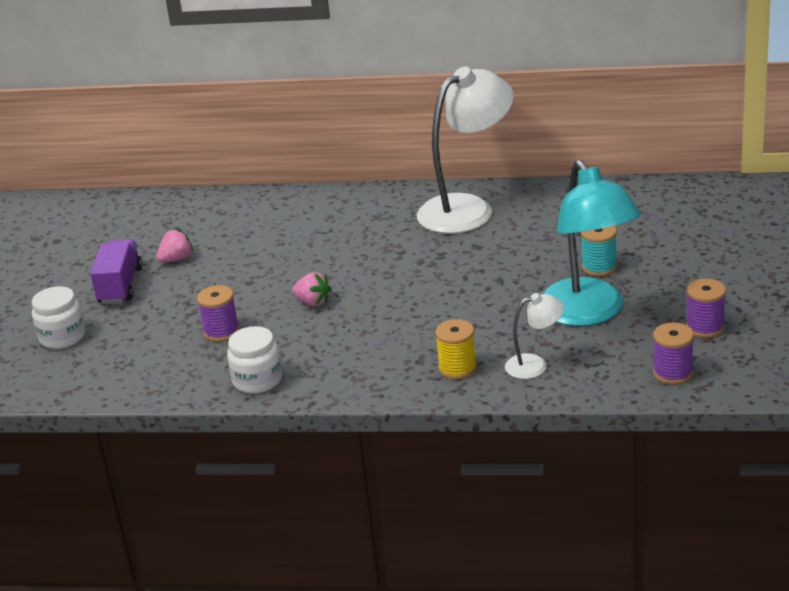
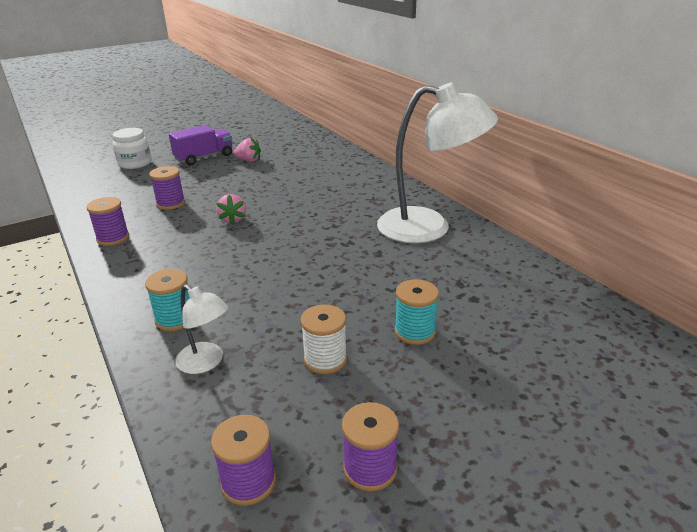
camera: 50 degrees right, 0 degrees up
(257, 380) = (113, 238): white jar -> purple spool
(457, 368) = (175, 319): yellow spool -> turquoise spool
(588, 313) = (325, 359): turquoise lamp -> white spool

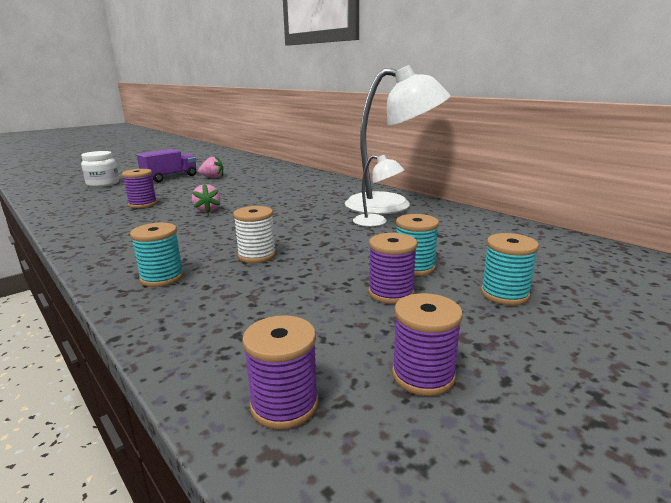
camera: 10 degrees left, 10 degrees down
(113, 238) = (85, 228): purple spool -> purple spool (391, 293)
(206, 363) = (204, 307): white lamp -> white lamp (376, 222)
(325, 359) = (334, 294): white spool -> white spool (257, 256)
(488, 380) = (504, 294): none -> turquoise spool

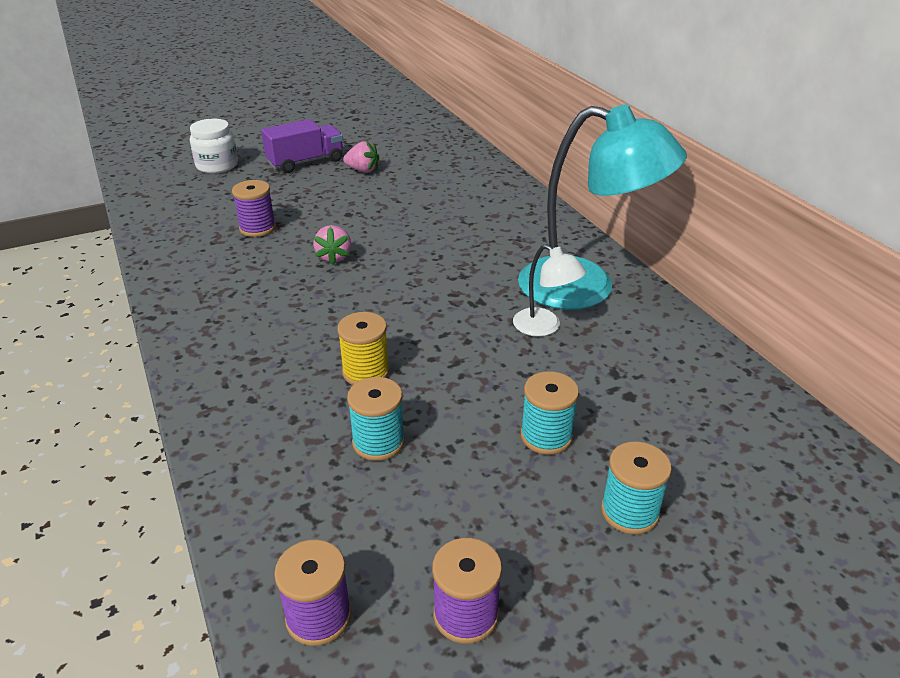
camera: 15 degrees right, 15 degrees up
(162, 278) = (250, 393): turquoise spool -> turquoise spool (378, 442)
(257, 256) = (366, 372): white spool -> yellow spool
(391, 293) = (494, 478): purple spool -> none
(392, 205) = (586, 288): white lamp -> turquoise lamp

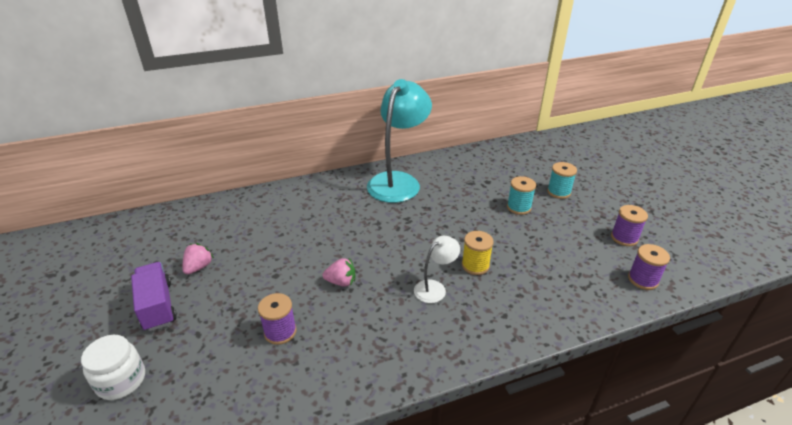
camera: 85 degrees left, 0 degrees up
(378, 442) = (532, 261): turquoise spool -> none
(544, 327) = (434, 198): white lamp -> white lamp (435, 288)

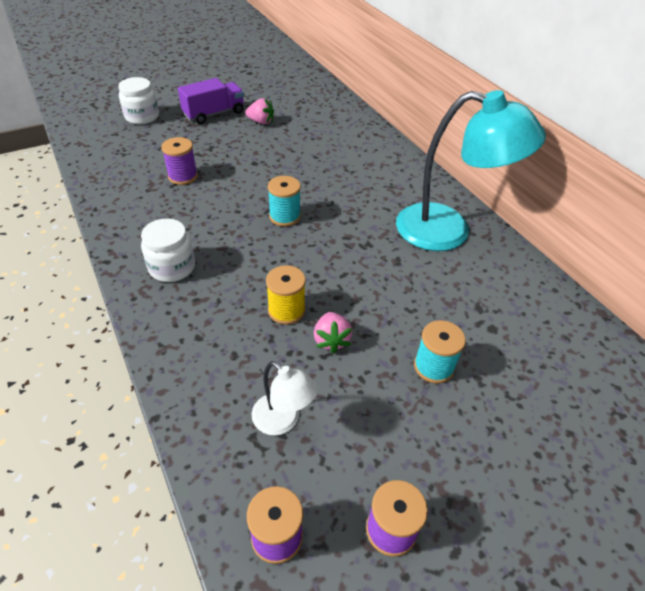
camera: 80 degrees right, 10 degrees up
(341, 282) = (248, 203): pink strawberry -> pink strawberry (331, 340)
(424, 335) = (172, 267): none -> white jar
(435, 288) = (243, 273): white lamp -> white lamp (283, 421)
(558, 192) = (504, 433): turquoise spool -> turquoise spool (285, 216)

